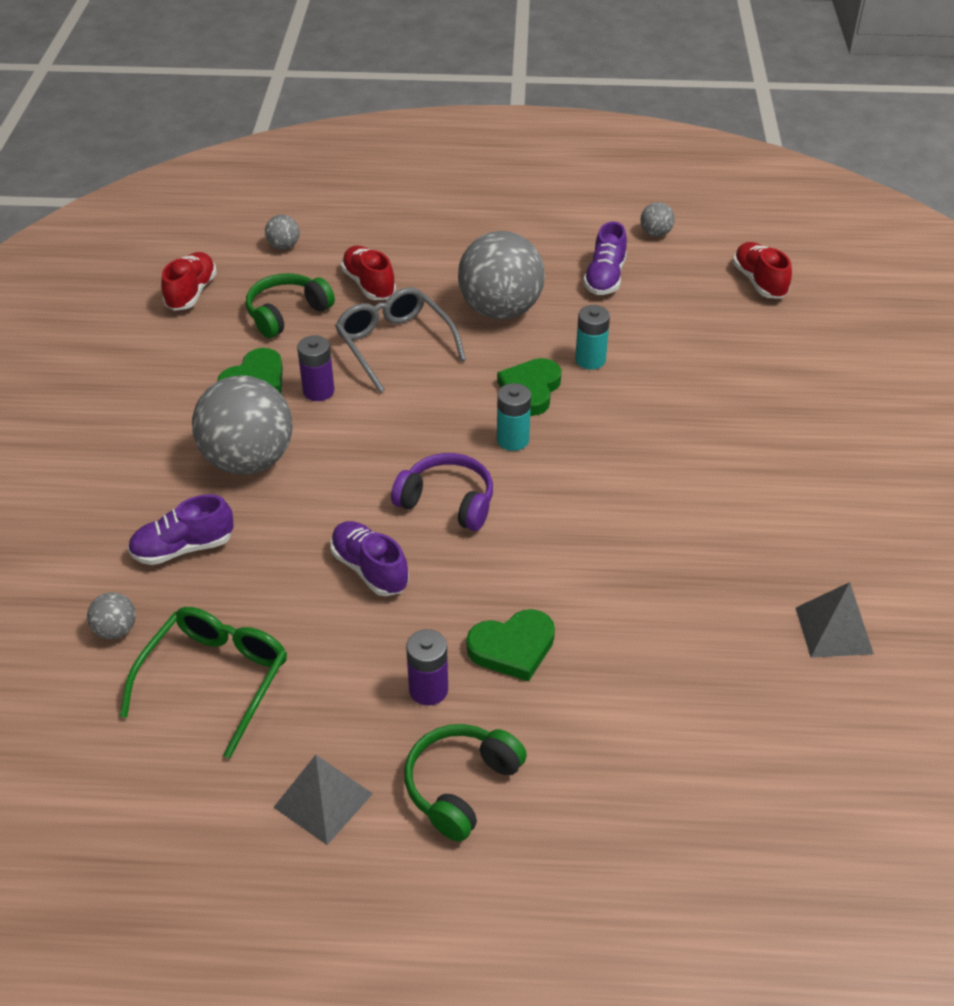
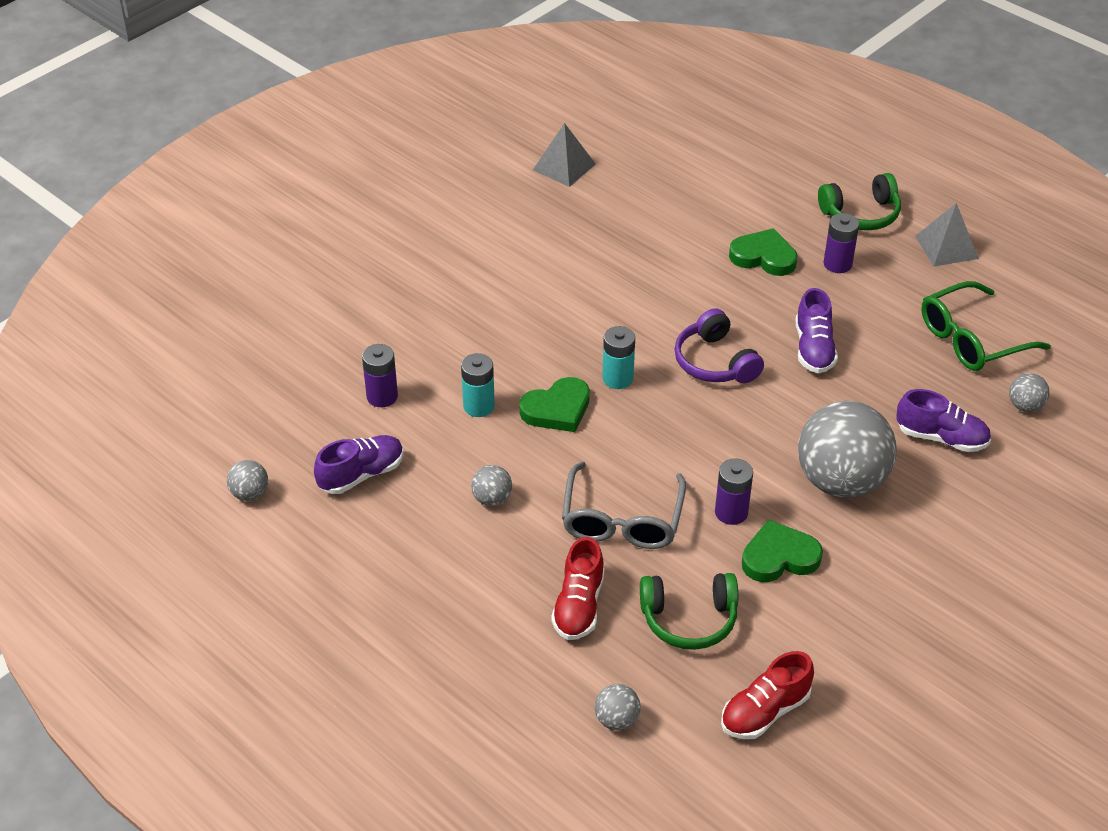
camera: 140 degrees left, 0 degrees up
(500, 310) = (492, 498): grey ball -> grey ball, size x0.42
(666, 328) = (382, 396): none -> purple battery
(759, 282) = (246, 390): red shoe -> none

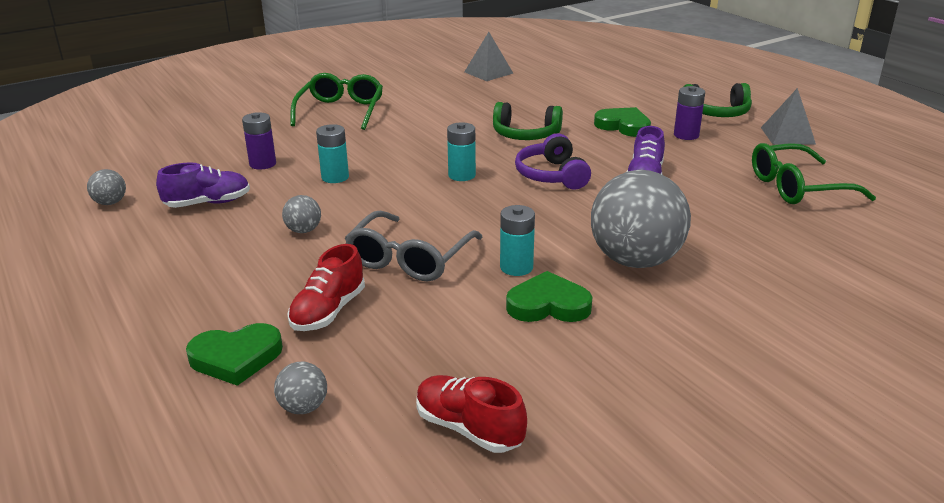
camera: 15 degrees right, 15 degrees down
(418, 279) = (341, 111): none -> green glasses
(557, 409) = (398, 186): green heart -> green heart (236, 358)
(689, 619) = (430, 337): green headphones -> green headphones (525, 134)
(731, 512) = (516, 267): purple battery -> turquoise battery
(765, 711) = (468, 428): red shoe -> red shoe turned 60 degrees clockwise
(941, 438) = (749, 244): purple shoe -> none
(1025, 406) = (842, 233): grey ball -> none

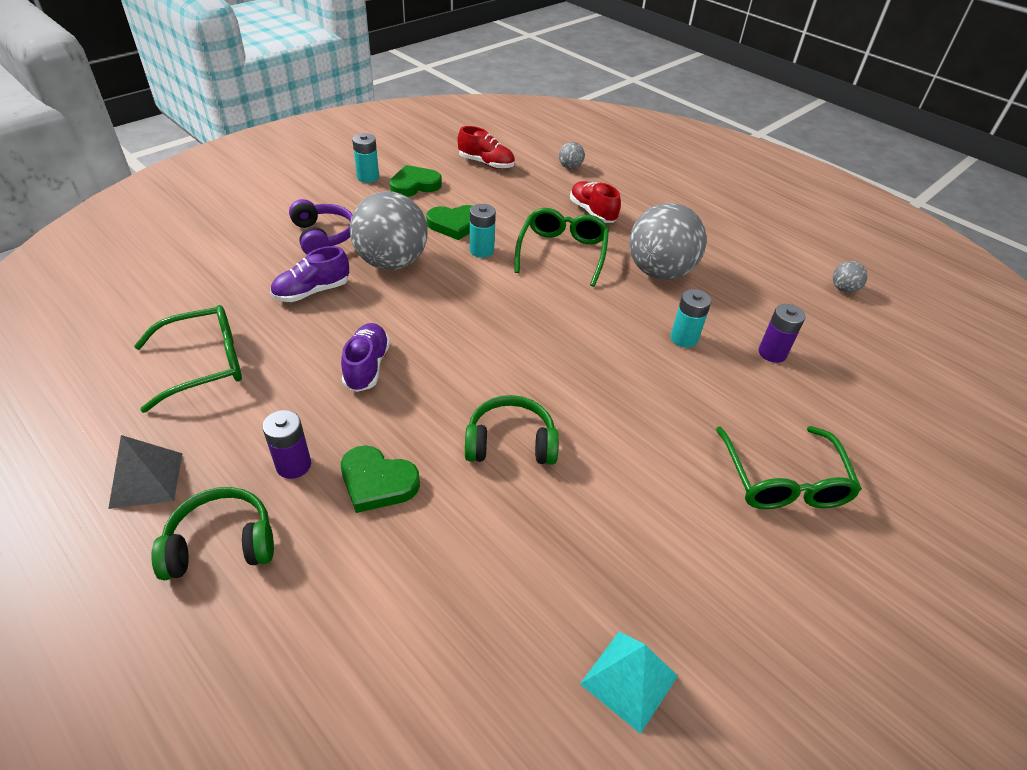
camera: 165 degrees right, 15 degrees up
(208, 203) = (764, 295): purple shoe -> purple shoe (312, 291)
(236, 358) = (623, 185): green heart -> green heart (414, 185)
(303, 230) = (659, 272): grey ball -> grey ball, size x2.36
(328, 311) = (592, 212): red shoe -> red shoe turned 45 degrees counterclockwise
(410, 258) = (562, 252): grey glasses -> green glasses
(462, 175) = (560, 353): turquoise battery -> turquoise battery (368, 177)
(488, 72) = (629, 679): grey pyramid -> turquoise pyramid
(552, 175) = (467, 361): purple headphones -> purple headphones (323, 236)

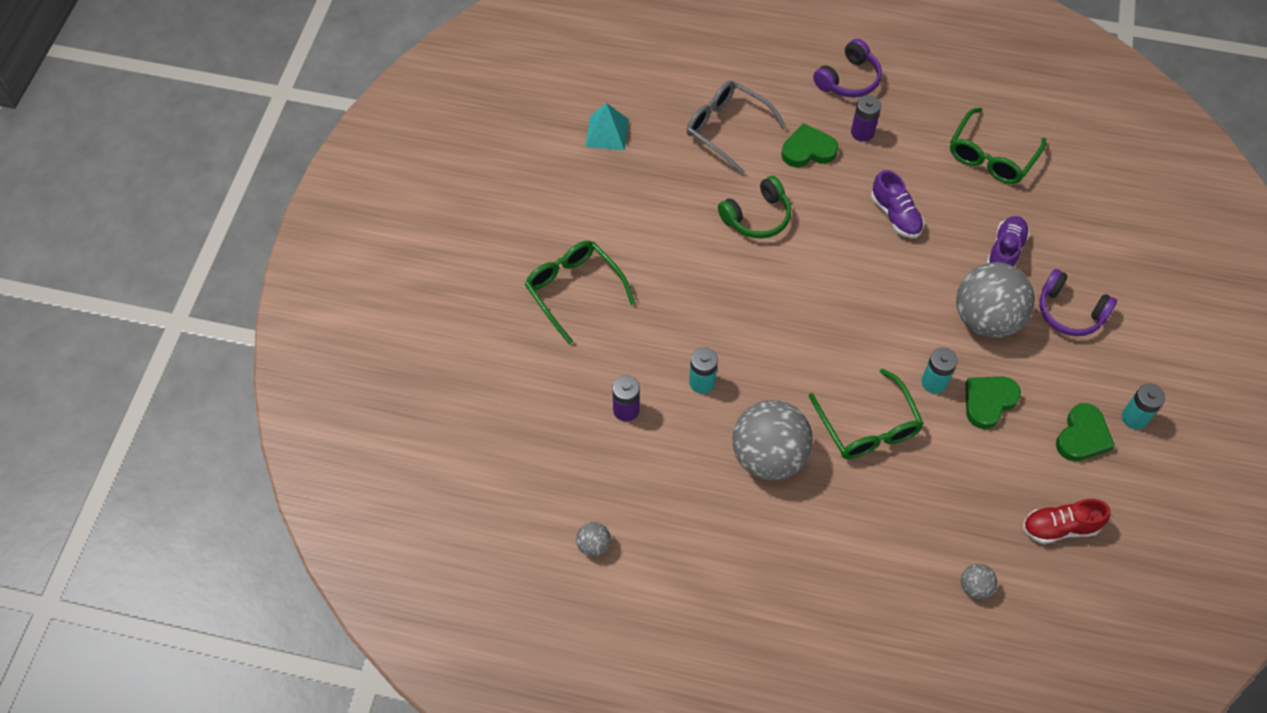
camera: 150 degrees right, 15 degrees up
(146, 480) = (924, 83): grey pyramid -> none
(221, 544) = (848, 79): green headphones -> purple headphones
(449, 573) = (727, 129): none -> grey glasses
(592, 212) = (889, 512): red shoe -> none

